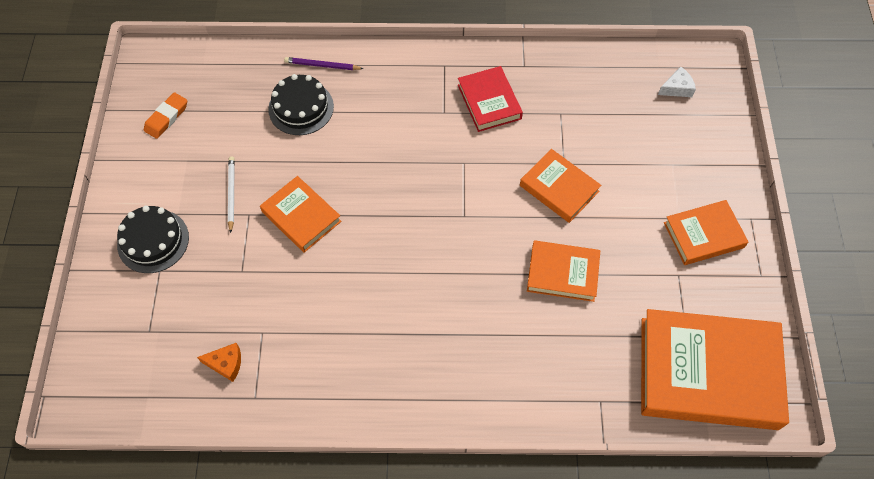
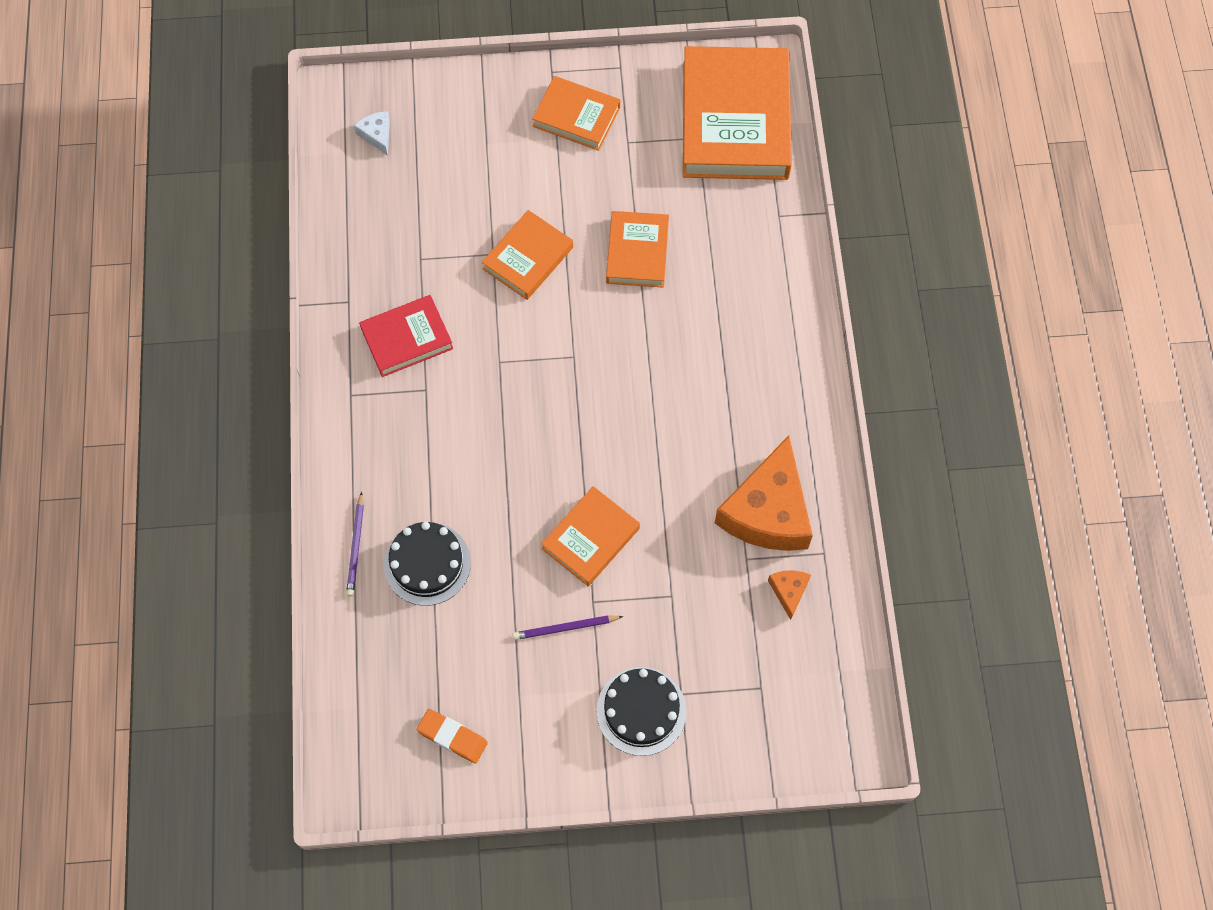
camera: 95 degrees left, 5 degrees up
(231, 194) = (565, 628): white pencil -> purple pencil
(301, 355) = (768, 511): none -> orange cheese
(703, 235) = (576, 117): orange book -> orange book turned 45 degrees counterclockwise

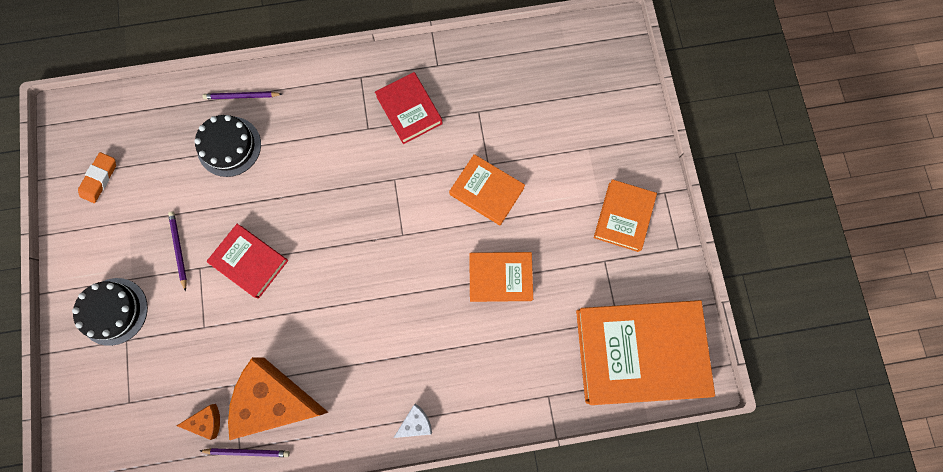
camera: 85 degrees right, 10 degrees up
(377, 135) = (584, 66): white cheese -> white cheese (415, 423)
(590, 538) = (250, 262): orange book -> red book
(826, 543) = (247, 451): none -> purple pencil

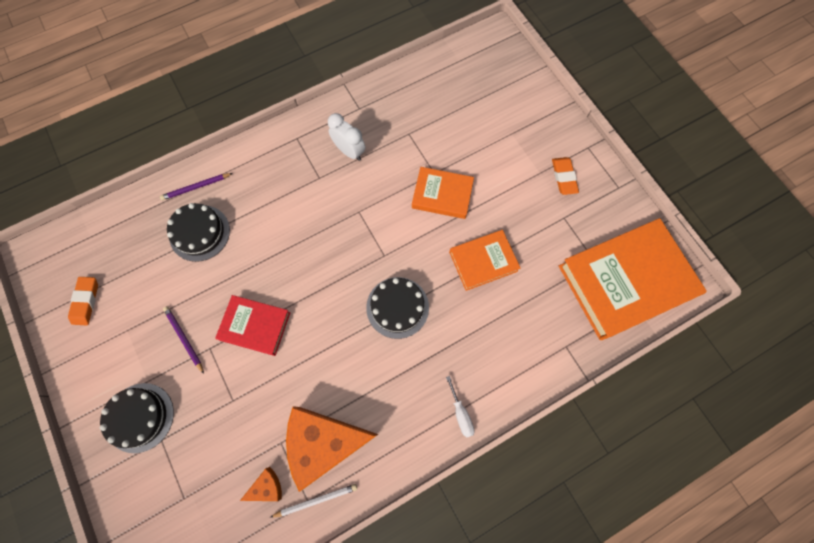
camera: 20 degrees left, 5 degrees down
(247, 451) = (316, 500): purple pencil -> white pencil
(395, 293) = (397, 307): none -> black cake
(409, 110) = (349, 151): red book -> white clock
(415, 423) = (461, 413): white cheese -> white screwdriver
(623, 217) = (564, 177): orange book -> orange eraser

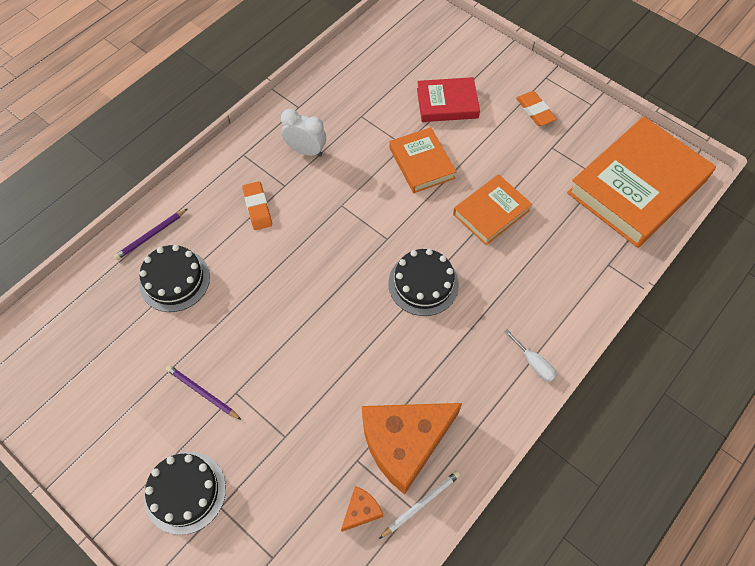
camera: 20 degrees left, 10 degrees down
(86, 301) = (69, 393): orange eraser -> orange eraser (257, 208)
(255, 326) = (278, 353): red book -> red book (447, 103)
(442, 195) = (421, 163): orange book -> orange book turned 75 degrees clockwise

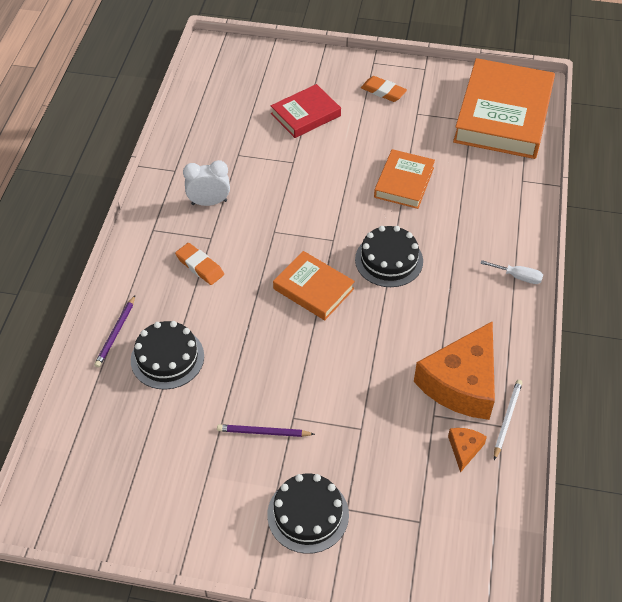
camera: 30 degrees left, 10 degrees down
(421, 163) = (318, 170): orange book -> orange book (313, 289)

